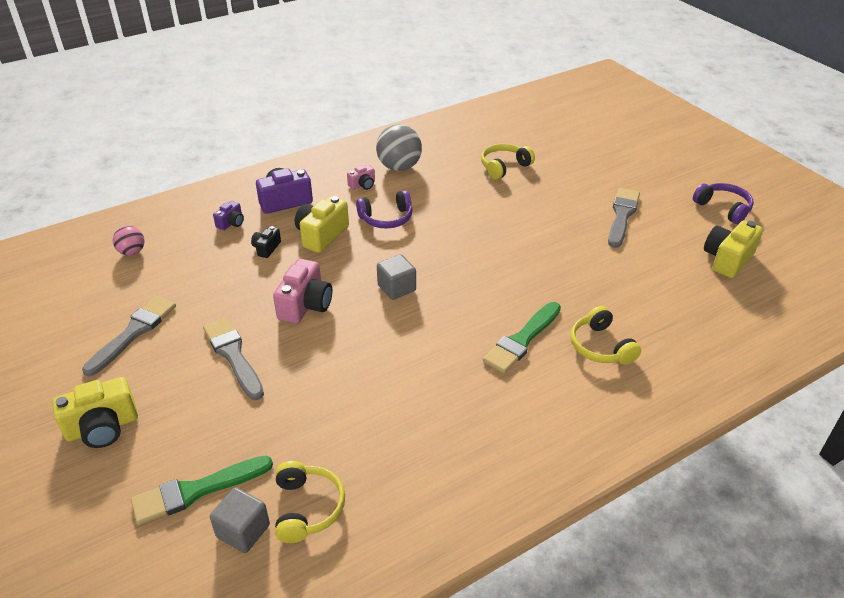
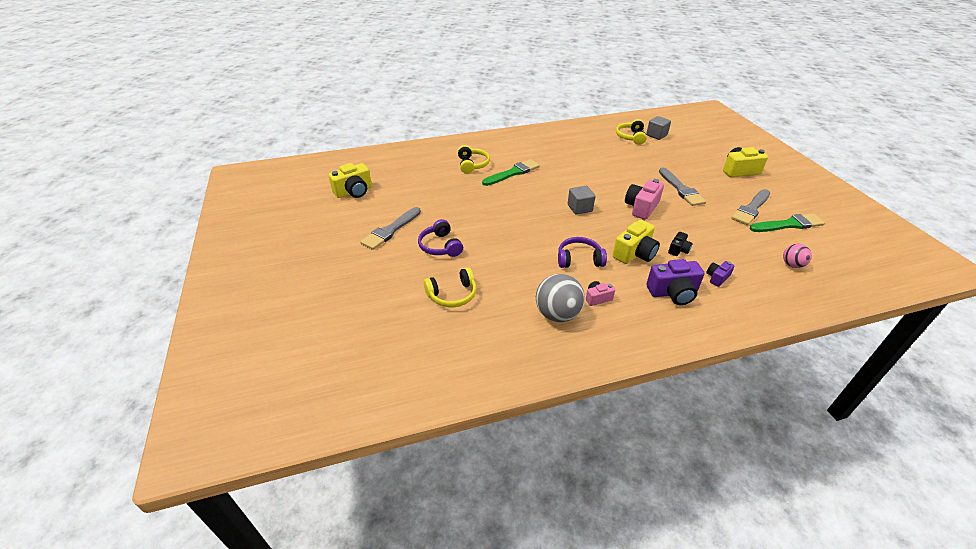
camera: 165 degrees left, 0 degrees up
(197, 490) = (680, 147): green brush -> green brush (788, 224)
(723, 208) = (310, 223): purple headphones -> purple headphones (440, 246)

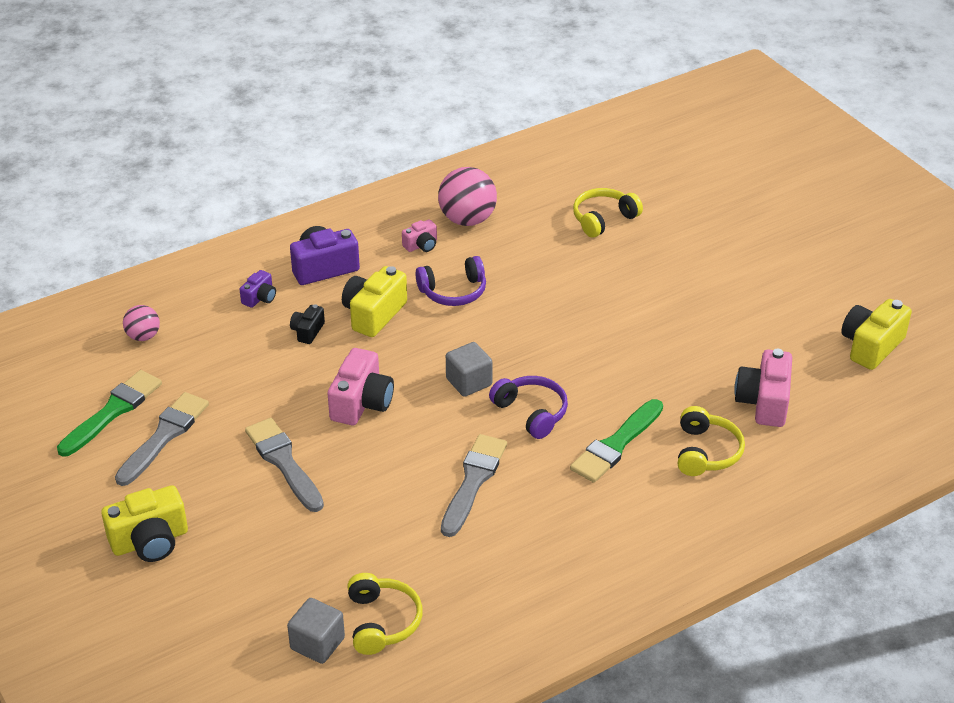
camera: 165 degrees right, 0 degrees up
(391, 230) = (749, 288): grey brush -> grey brush (473, 482)
(430, 178) = (764, 402): none -> pink camera
(440, 246) = (659, 276): purple headphones -> purple headphones (531, 412)
(472, 165) = (706, 452): yellow headphones -> yellow headphones turned 150 degrees counterclockwise
(557, 314) = (467, 219): grey ball -> pink ball
(788, 224) = (112, 412): green brush -> green brush turned 150 degrees clockwise

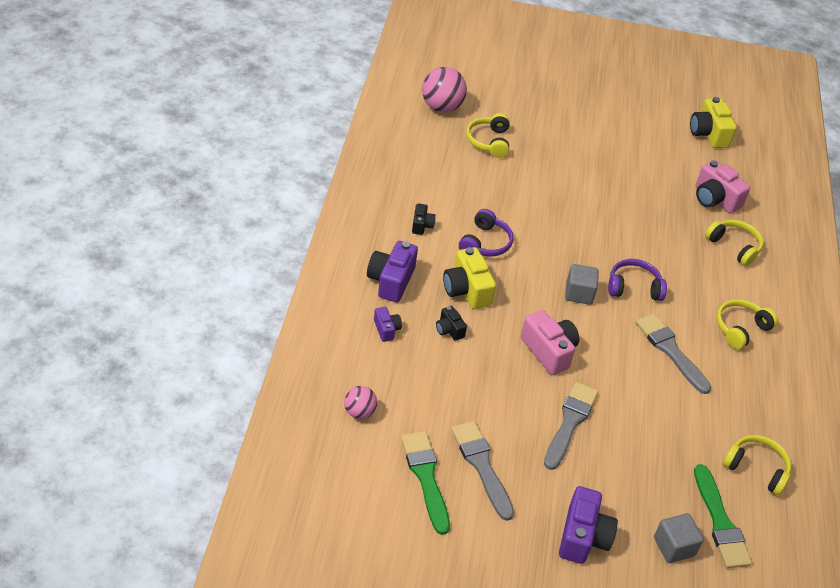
camera: 55 degrees left, 5 degrees up
(150, 541) = (583, 537): yellow camera -> purple camera
(284, 462) = (570, 423): grey brush -> grey brush turned 105 degrees clockwise
(317, 643) = (751, 510): grey cube -> grey cube (674, 547)
(421, 245) = (421, 225): pink camera -> black camera
(467, 219) = (420, 190): pink ball -> pink ball (442, 107)
(579, 516) = (740, 328): none -> yellow headphones
(616, 444) = (694, 274): green brush -> green brush (720, 522)

